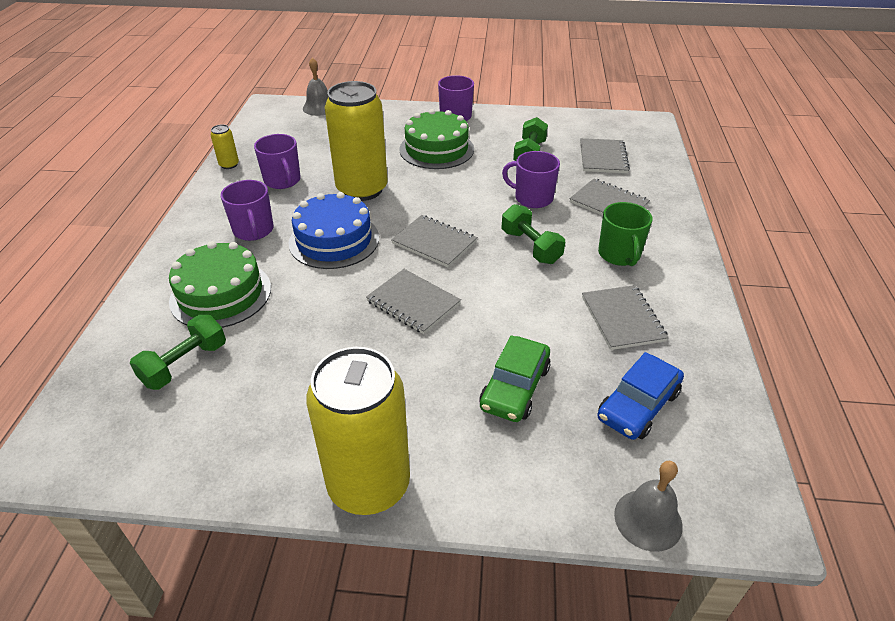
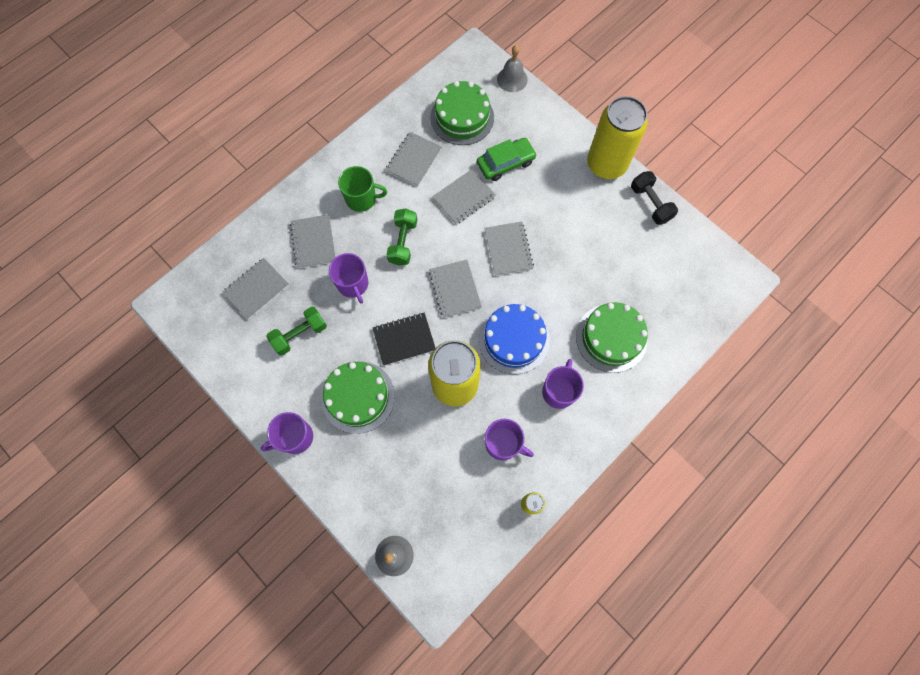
camera: 140 degrees left, 30 degrees up
(185, 364) = (655, 293): green dumbbell -> none
(255, 471) = (650, 203): none -> black dumbbell
(282, 180) = (503, 444): purple mug -> purple mug turned 105 degrees clockwise
(440, 191) = (404, 339): none -> black notebook
(519, 319) = (464, 197): none -> grey notebook
(619, 254) = (362, 199): green mug -> green mug turned 60 degrees clockwise
(638, 405) = (462, 117): blue car -> green cake

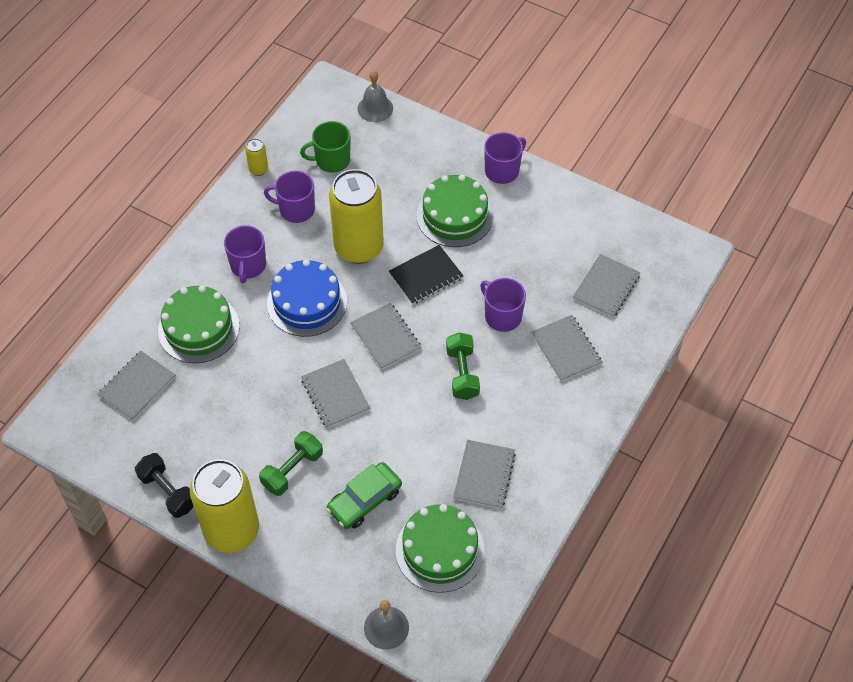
camera: 165 degrees right, 15 degrees down
(300, 334) = (538, 255): green dumbbell -> green dumbbell (292, 470)
(362, 199) = (530, 411): green mug -> green mug (332, 160)
(464, 197) = (406, 443): grey notebook -> grey notebook (137, 386)

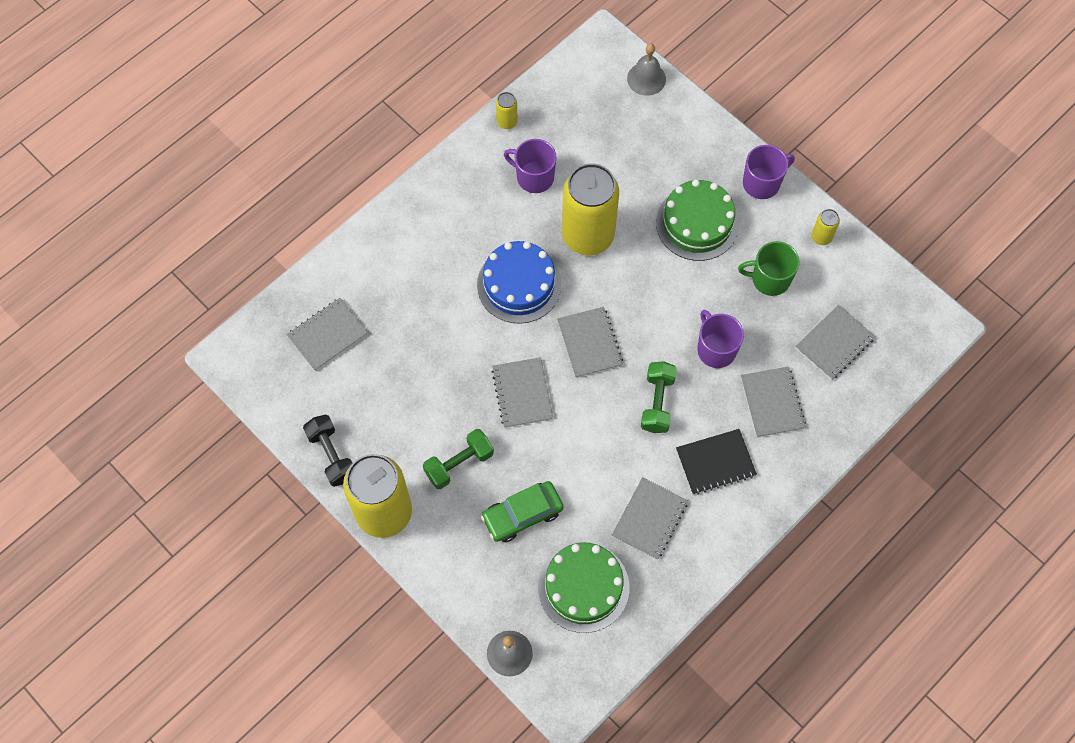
camera: 15 degrees right, 10 degrees up
(198, 328) = (403, 286): green cake -> none
(248, 266) = (469, 229): purple mug -> none
(332, 160) = (585, 129): green mug -> green mug (769, 279)
(426, 276) = (648, 284): black notebook -> black notebook (715, 462)
(568, 203) = (821, 237): none -> yellow can

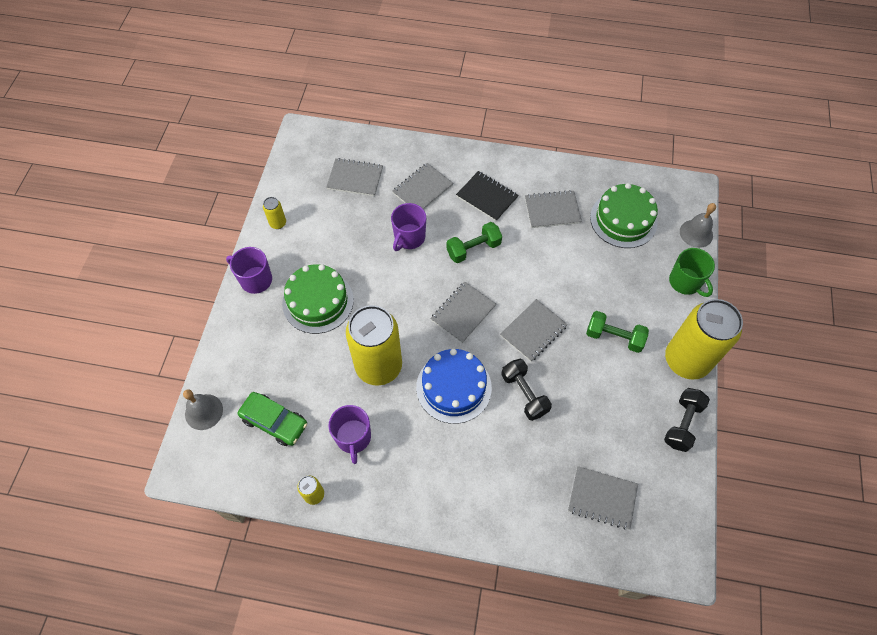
camera: 125 degrees left, 5 degrees down
(466, 340) = (524, 394): none -> black dumbbell
(522, 514) = (612, 278): green car -> green car (274, 422)
(769, 279) = (332, 235): green mug -> green mug (685, 282)

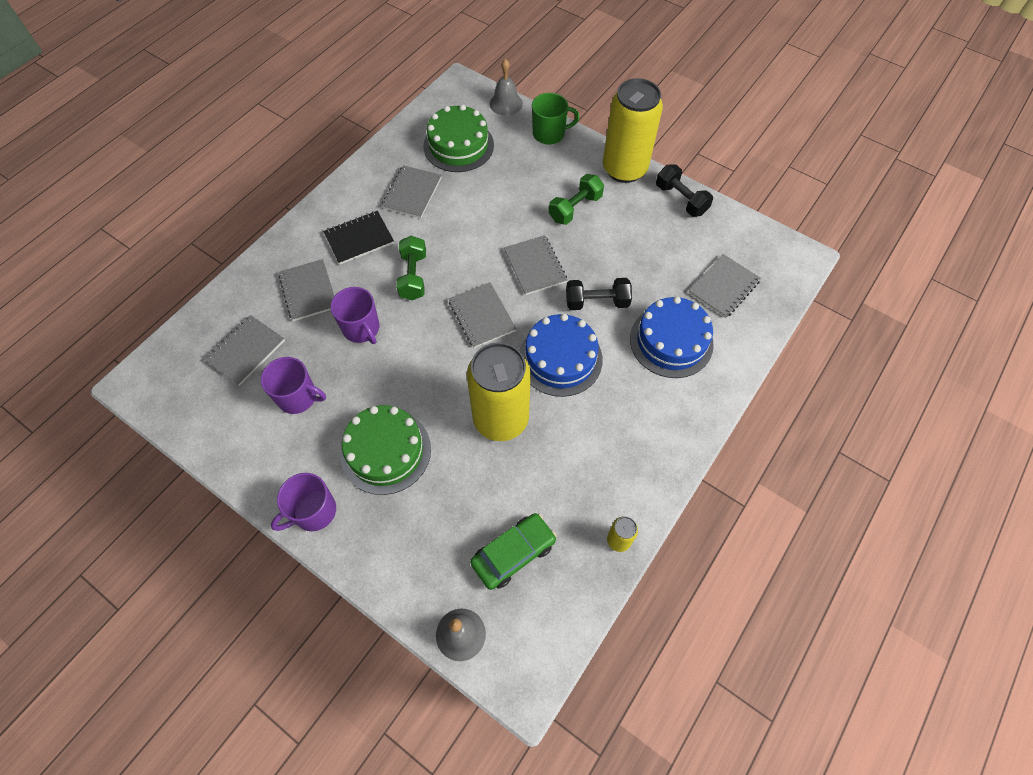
camera: 65 degrees left, 0 degrees up
(278, 223) = (250, 457): yellow can -> none
(353, 437) = (571, 475): purple mug -> purple mug (298, 397)
(517, 471) = (671, 341): none -> blue cake

